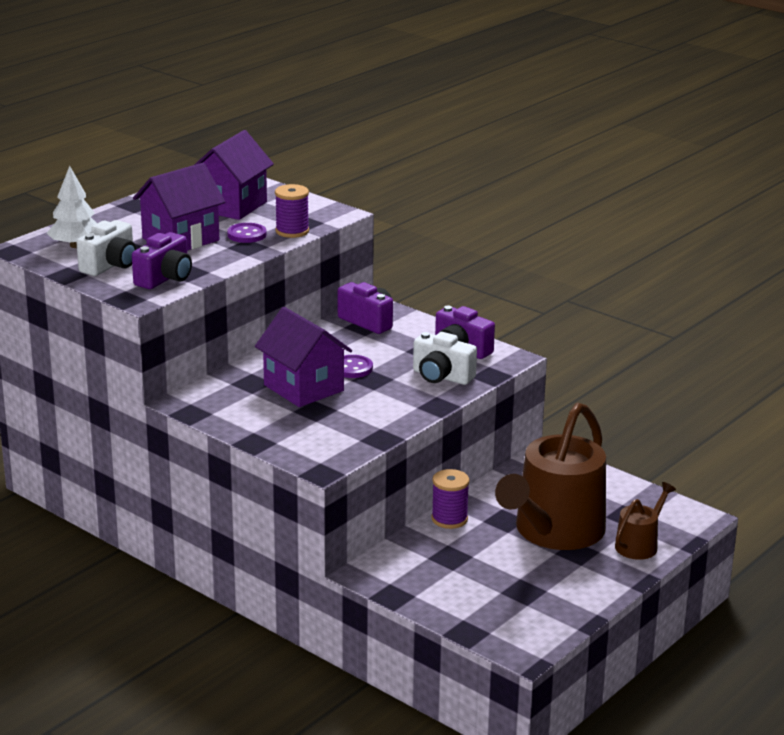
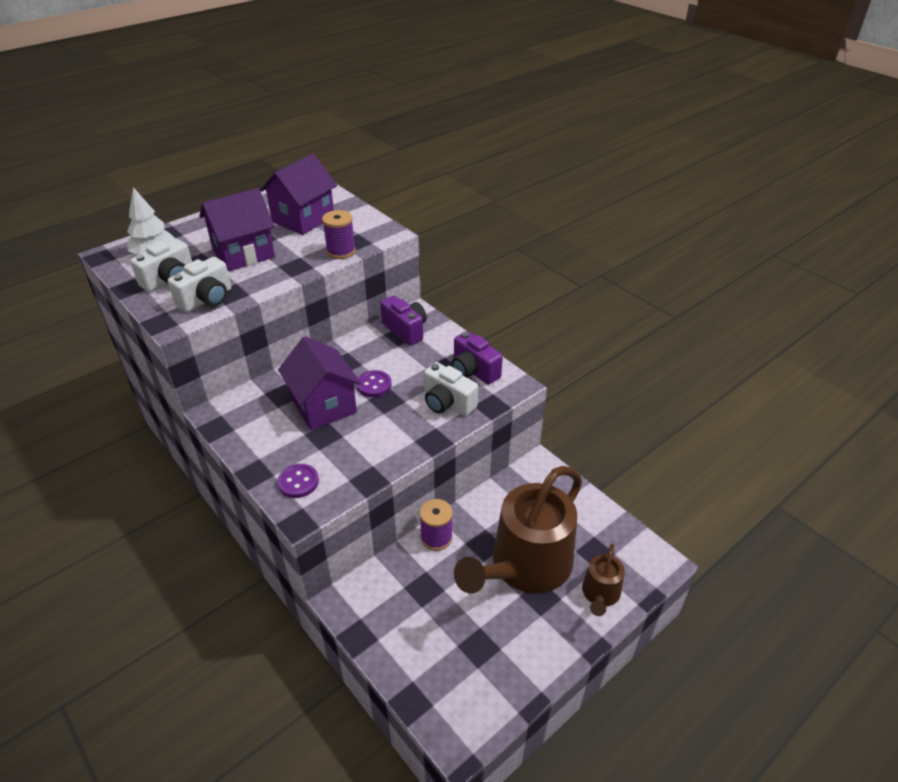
camera: 10 degrees right, 15 degrees up
(165, 278) = (207, 299): purple camera -> white camera
(247, 235) = (301, 252): purple button -> purple button (298, 482)
(639, 544) = (600, 594): brown watering can -> brown watering can turned 150 degrees clockwise

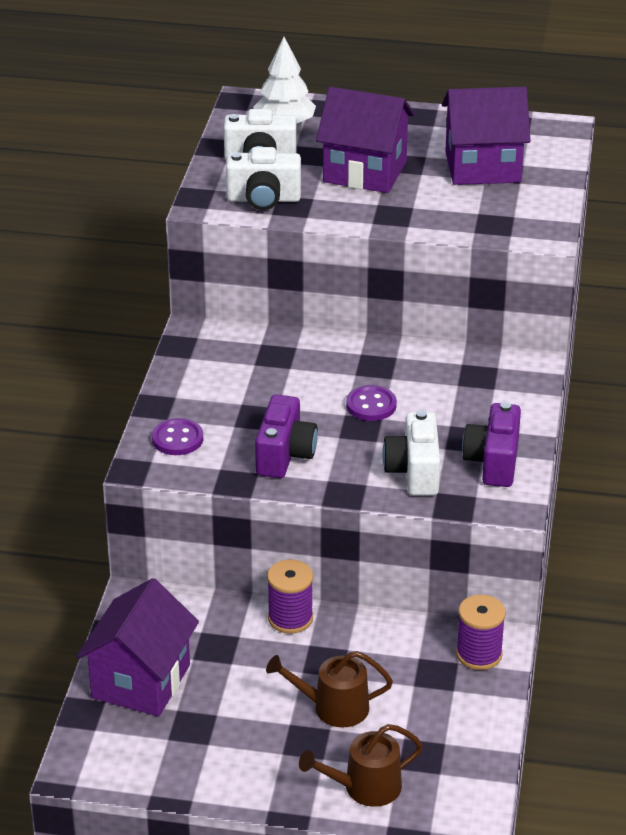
camera: 50 degrees right, 5 degrees down
(323, 405) = (295, 391): purple house -> purple house (141, 681)
(341, 251) = (462, 225): purple spool -> purple spool (479, 654)
(405, 330) = (491, 374): purple camera -> purple camera (284, 455)
(525, 566) = (333, 707): brown watering can -> brown watering can, size x0.46

